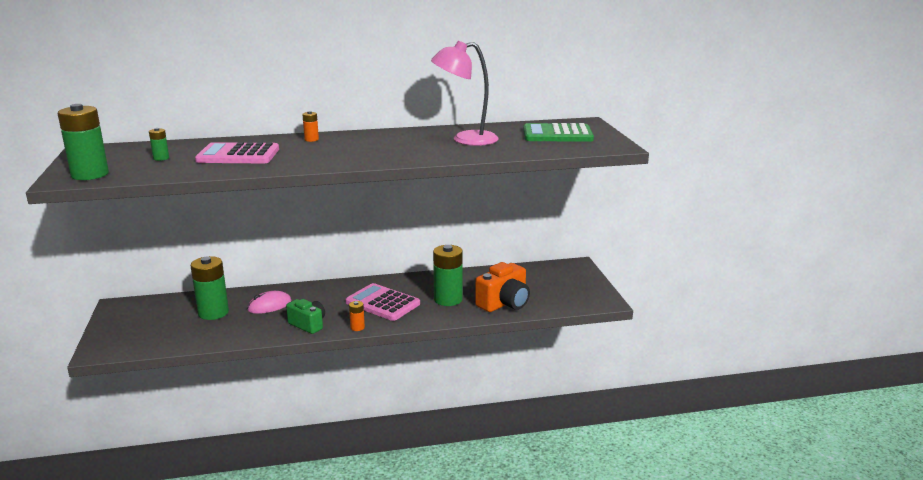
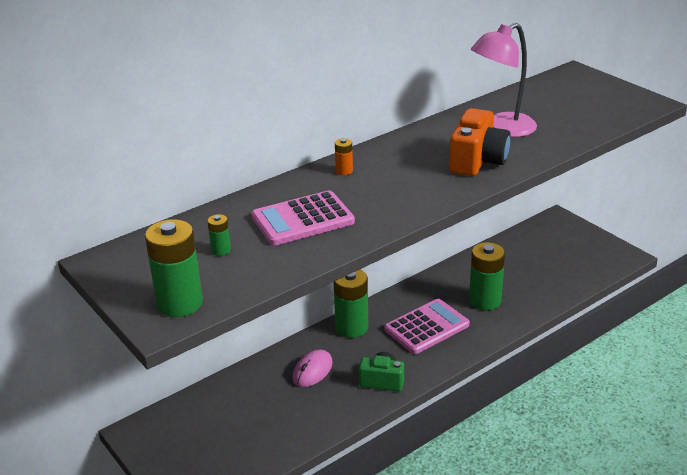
camera: 25 degrees left, 10 degrees up
(213, 313) = (261, 402): green battery -> green battery (351, 327)
(357, 327) = (435, 366): orange battery -> none
(382, 303) = (426, 327): pink calculator -> pink calculator turned 135 degrees clockwise
(504, 303) = (541, 288): orange camera -> orange camera (477, 161)
(557, 134) = (576, 98): green calculator -> none

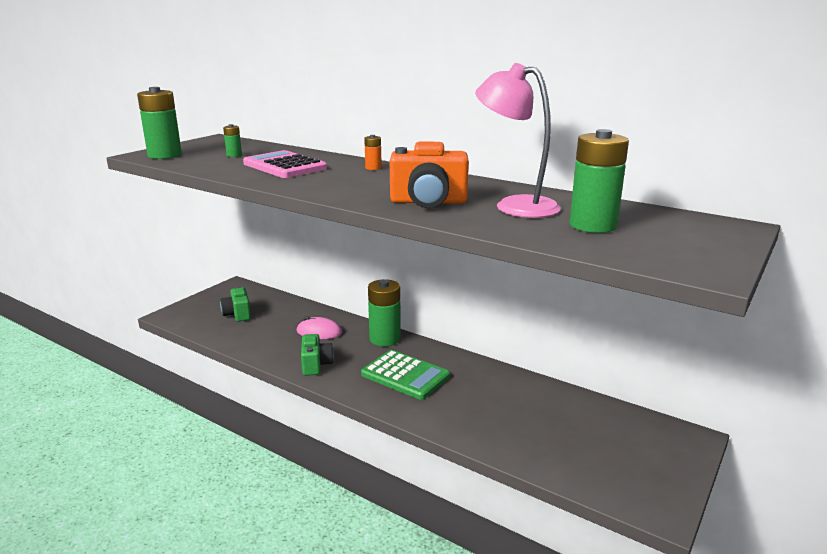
camera: 70 degrees right, 10 degrees down
(228, 433) = (237, 314): none -> green camera
(426, 327) = (405, 375): pink calculator -> green calculator
(485, 301) = (471, 403): green battery -> green battery (592, 225)

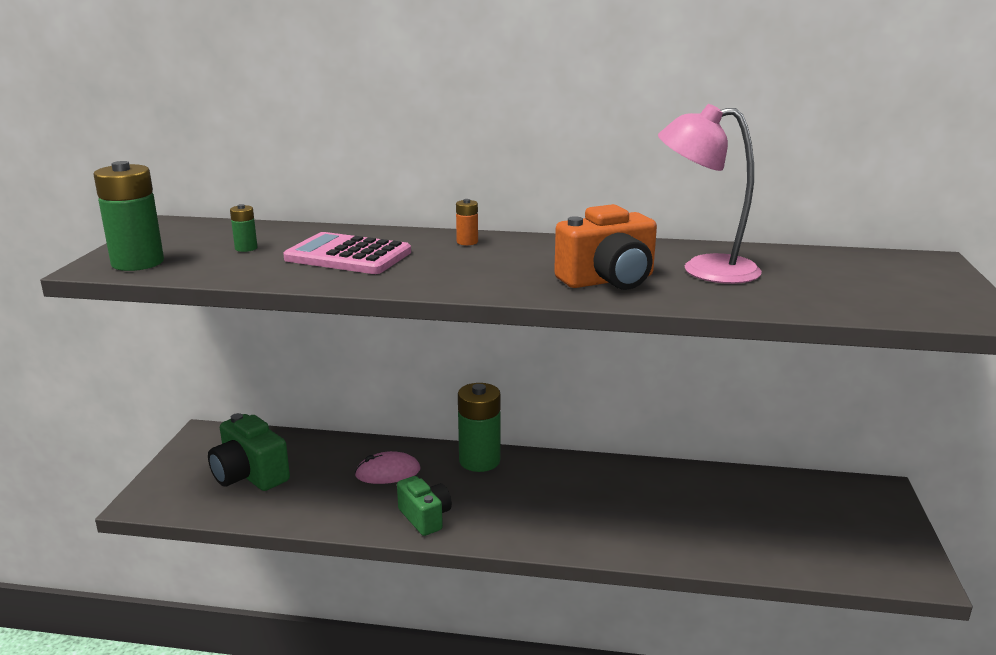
camera: 25 degrees left, 0 degrees up
(237, 314) = (249, 475): green camera -> green camera, size x1.50
(405, 375) = (546, 501): green calculator -> none
(592, 225) = (813, 282): green battery -> none

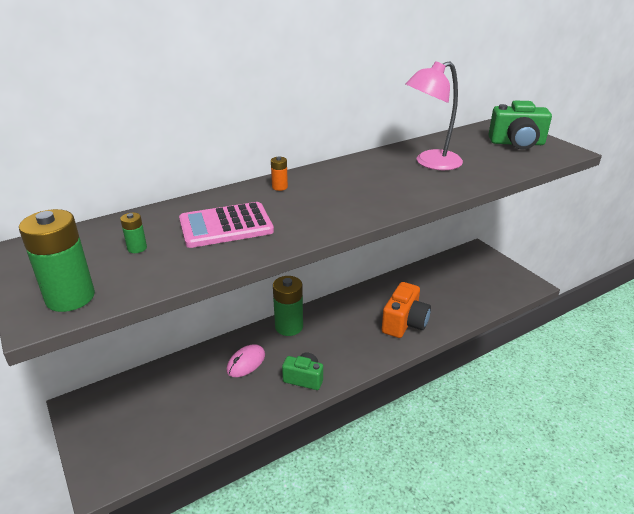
camera: 40 degrees left, 10 degrees up
(249, 475) = (156, 415): green camera -> green camera (517, 143)
(608, 281) = (403, 187): orange camera -> orange camera (404, 323)

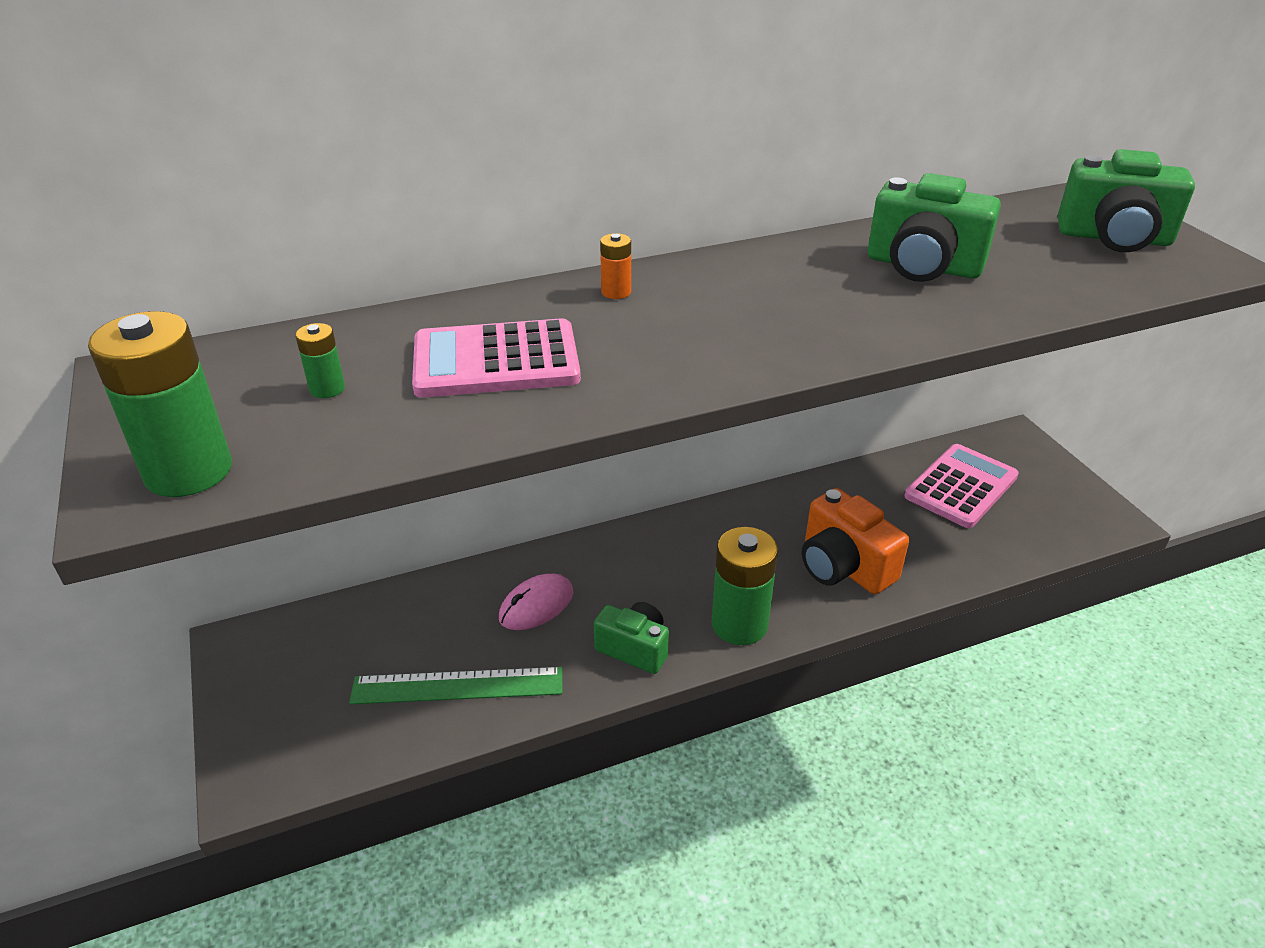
camera: 10 degrees right, 5 degrees up
(211, 411) = (457, 686): none -> green ruler
(289, 326) = (626, 547): green battery -> green battery (739, 624)
(404, 323) = (843, 567): orange camera -> orange camera turned 105 degrees clockwise
(430, 163) = (923, 266): pink lamp -> green camera
(454, 276) = (961, 486): none -> pink calculator

